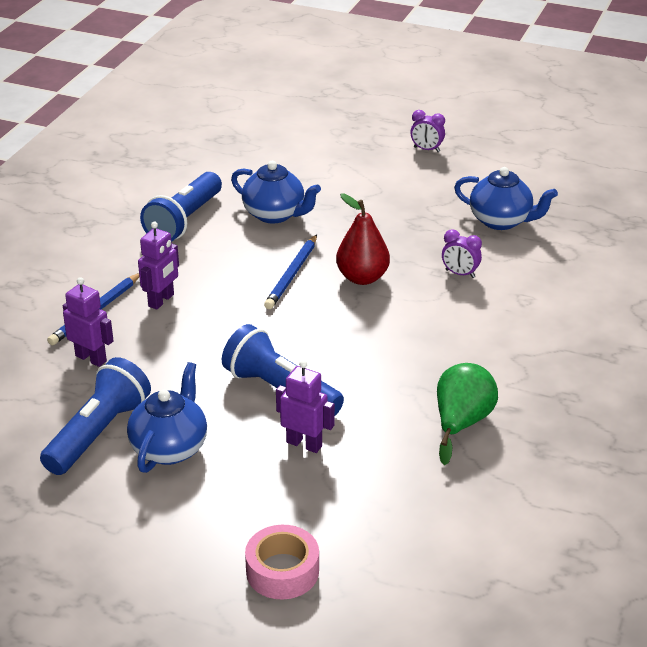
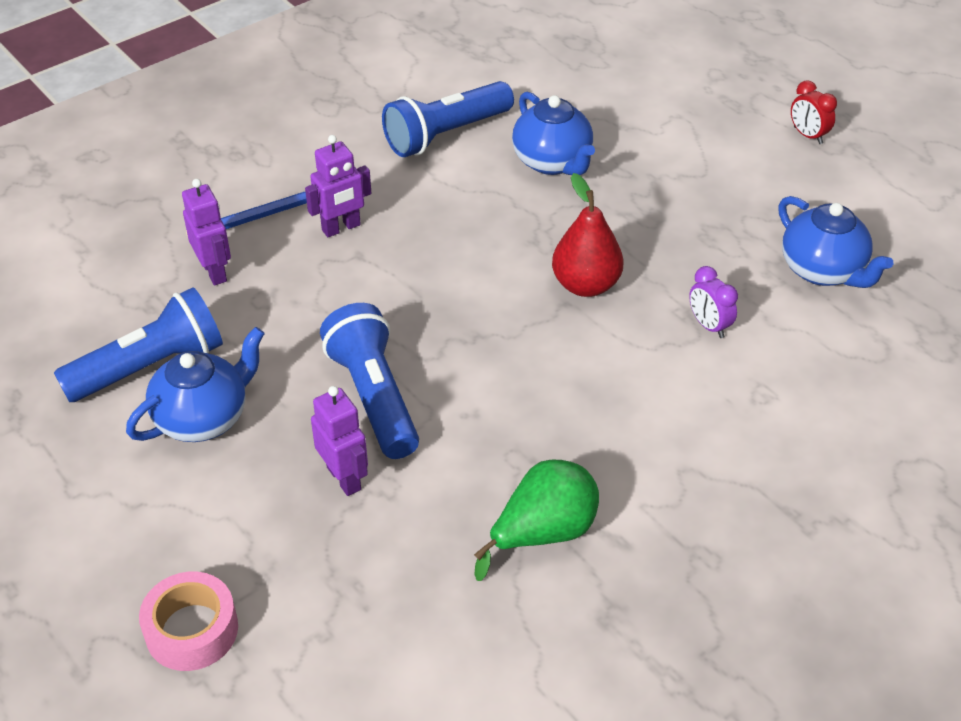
camera: 30 degrees right, 10 degrees up
(292, 274) = (508, 249): blue pencil -> none
(426, 149) = (808, 135): purple clock -> red clock

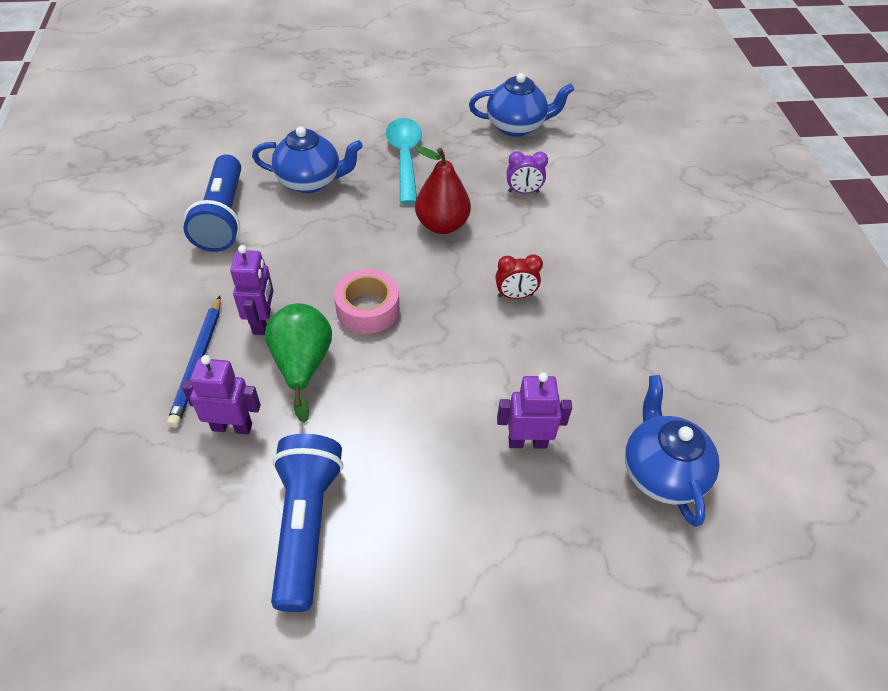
camera: 60 degrees left, 5 degrees up
(192, 630) = (623, 618): pink tape -> pink tape (367, 309)
(204, 418) = (397, 509): blue teapot -> blue teapot (661, 472)
(373, 397) = (458, 386): blue flashlight -> none
(543, 533) = (646, 354): green pear -> green pear (302, 365)
(662, 208) = (405, 158): none -> turquoise spoon
(808, 135) = (401, 73): red clock -> red clock (515, 295)

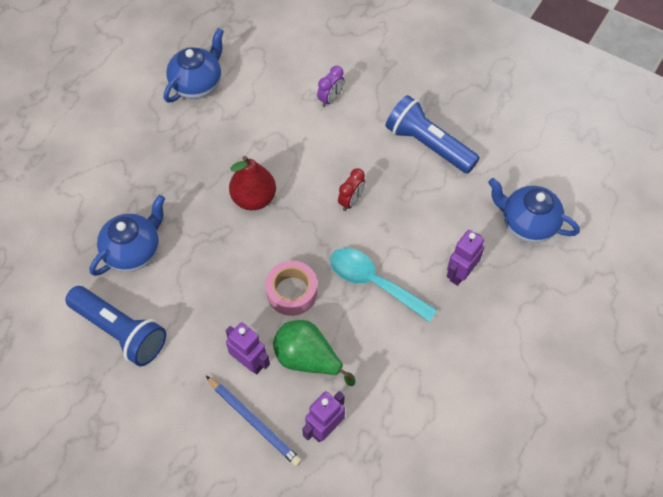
camera: 50 degrees left, 10 degrees up
(305, 525) = (428, 426): blue flashlight -> blue flashlight (428, 145)
(405, 158) = (165, 175): turquoise spoon -> turquoise spoon (374, 283)
(523, 192) = (266, 129): purple clock -> purple clock (330, 99)

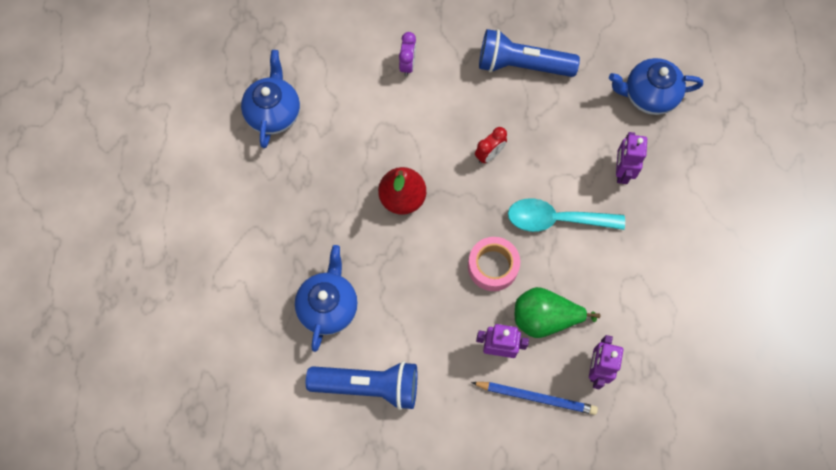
camera: 30 degrees left, 10 degrees up
(351, 201) = (489, 154): red clock -> red clock turned 45 degrees clockwise

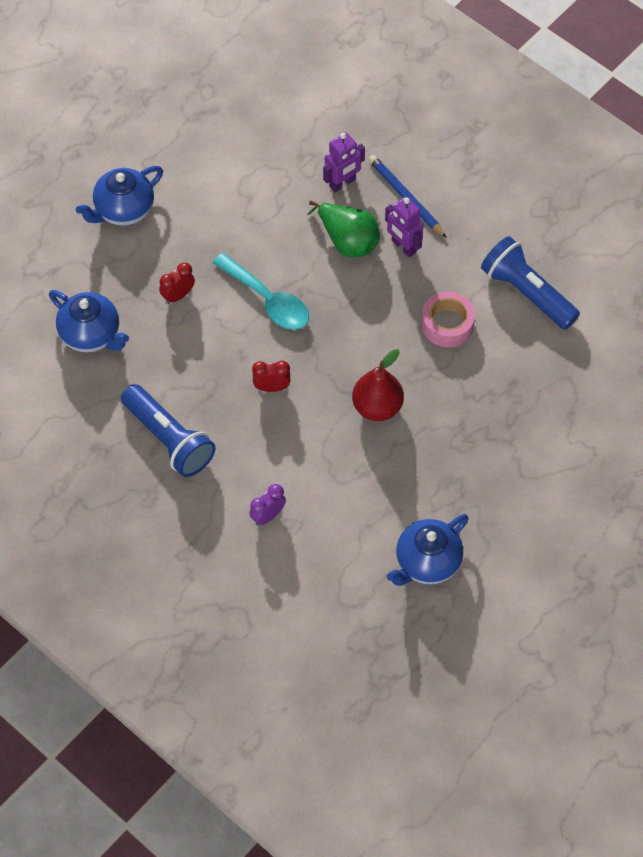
camera: 140 degrees left, 10 degrees down
(328, 306) = (511, 369): blue teapot -> blue teapot (123, 210)
(493, 266) = (352, 304): pink tape -> pink tape (447, 324)
(622, 171) = (178, 295): purple robot -> red clock

